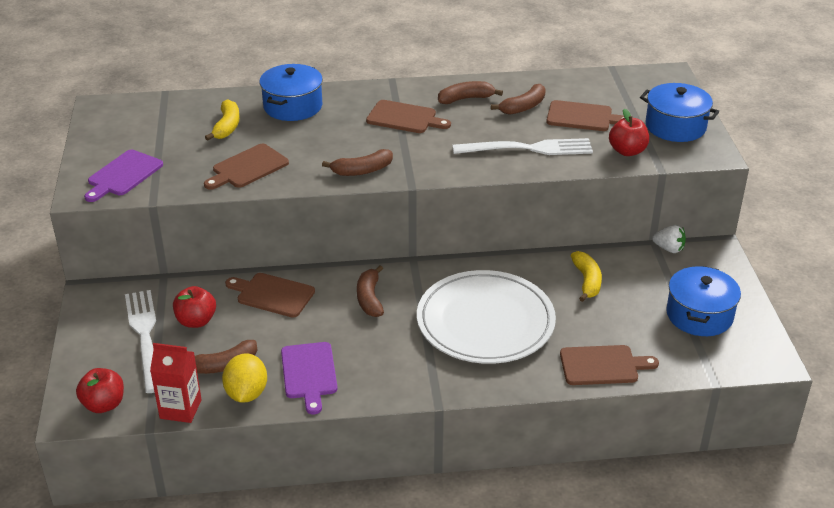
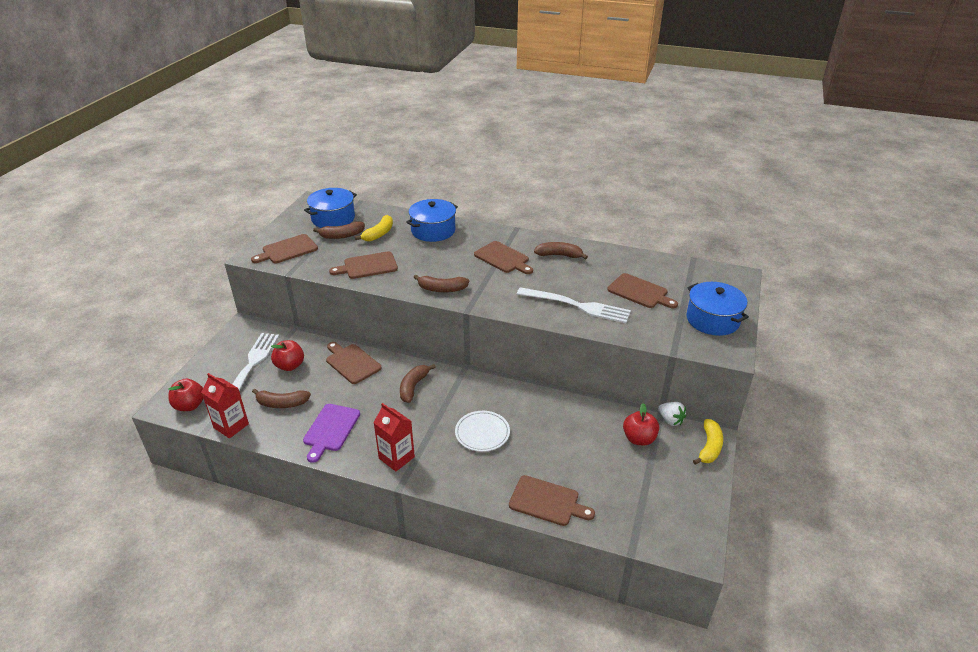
camera: 25 degrees right, 0 degrees up
(123, 175) = (287, 250): purple cutting board -> brown cutting board
(246, 393) = (279, 430): yellow lemon -> none
(410, 377) = (396, 457): none -> red carton
(485, 322) = (482, 433): white plate -> white plate, size x0.49
(523, 107) = (598, 272): brown banana -> brown banana (342, 235)
(587, 281) = (584, 426): yellow banana -> yellow banana (709, 447)
(627, 151) = (656, 329): red apple -> red apple (639, 439)
(699, 315) = (658, 486): blue pot -> blue pot (333, 218)

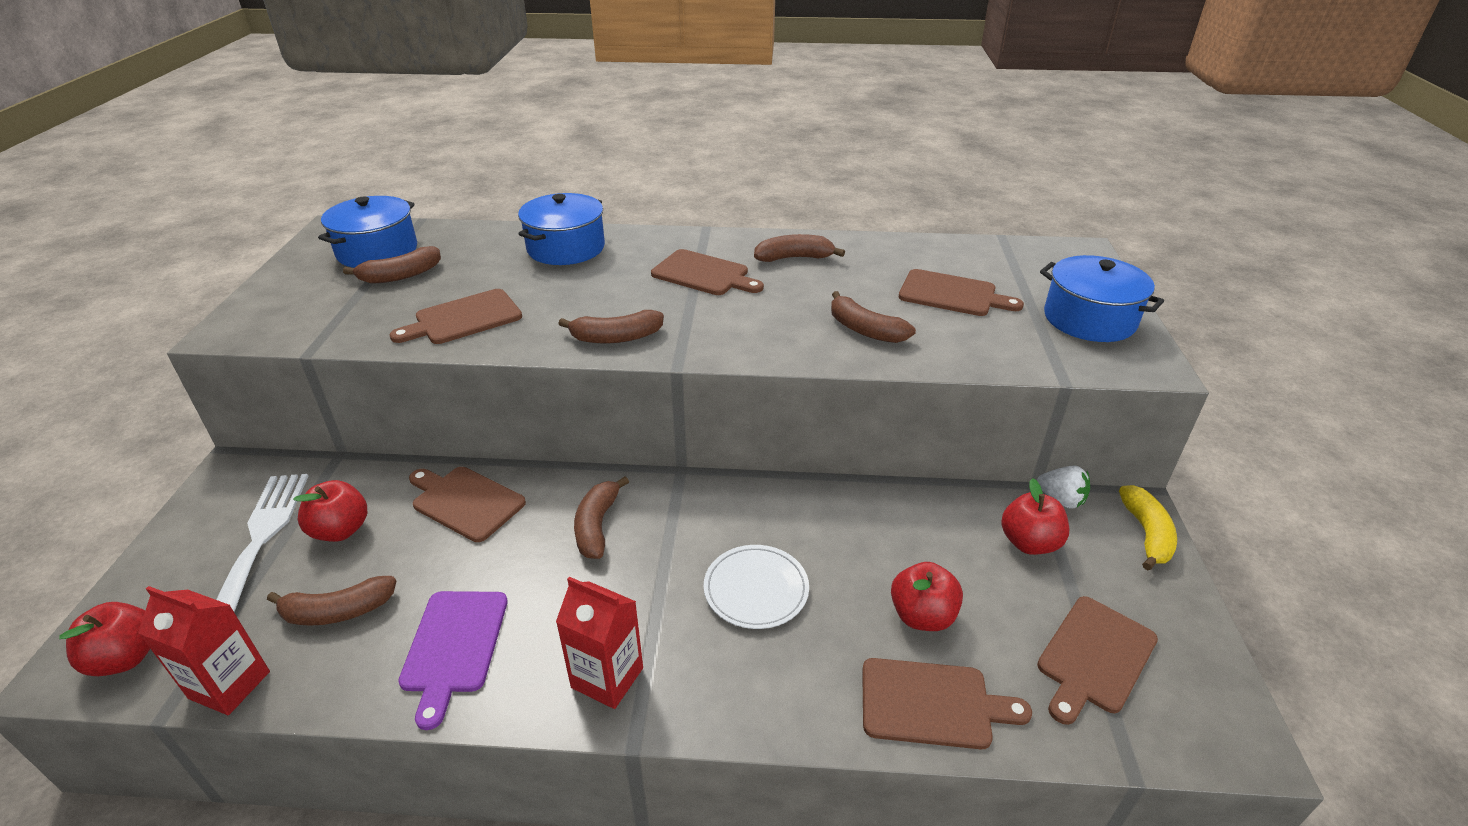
camera: 15 degrees left, 0 degrees up
(287, 250) = (297, 312): brown cutting board -> brown cutting board (1094, 657)
(379, 234) = (470, 264): yellow banana -> none
(562, 462) = (922, 616): none -> red apple
(577, 306) = (865, 330): white fork -> brown banana

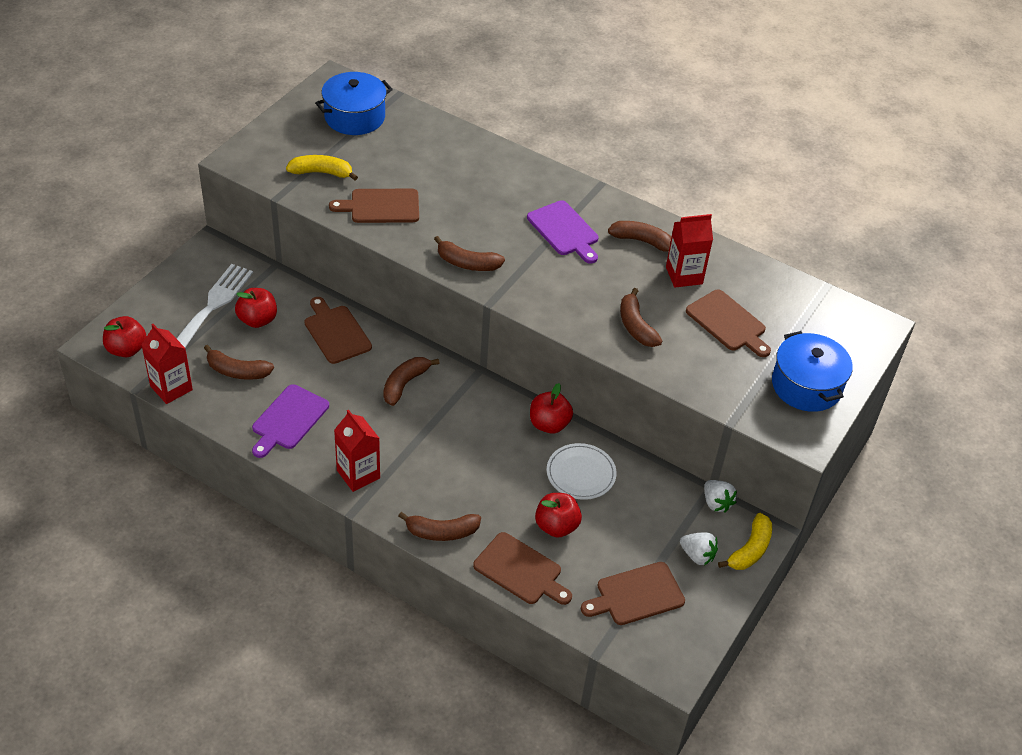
camera: 25 degrees right, 10 degrees up
(361, 310) = (321, 173): none -> yellow banana
(401, 275) = (359, 149): brown banana -> brown banana (442, 532)
(566, 248) = (484, 165): blue pot -> none
(704, 274) = (564, 231): brown cutting board -> purple cutting board
(756, 589) = (472, 466): white plate -> white plate (581, 473)
(865, 271) = (684, 275): none -> red carton
(1029, 543) = (665, 518): red apple -> red apple (549, 424)
(1105, 569) = (697, 555): none -> white strawberry

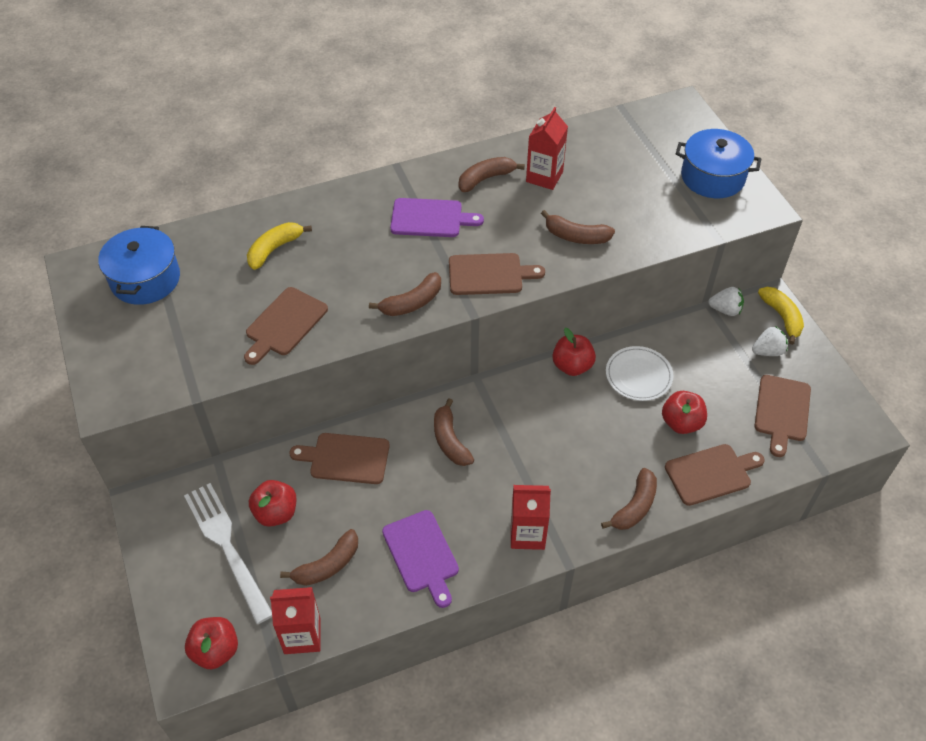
camera: 50 degrees left, 5 degrees up
(321, 173) = (196, 344): yellow banana -> yellow banana (274, 249)
(728, 323) = (616, 181): brown cutting board -> brown cutting board (489, 274)

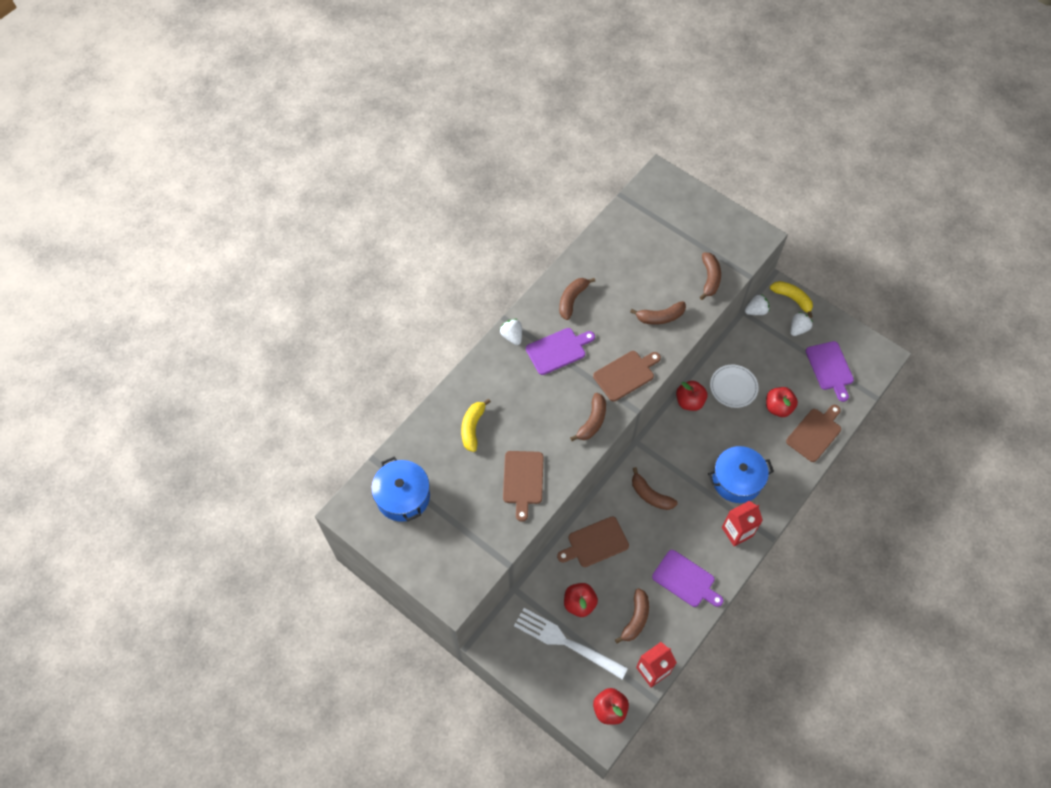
camera: 30 degrees left, 10 degrees up
(390, 184) = (512, 336): none -> white strawberry
(544, 177) = (609, 279): red carton -> none
(635, 506) = (786, 479): brown banana -> brown banana (710, 278)
(712, 177) = (715, 227): blue pot -> blue pot (737, 480)
(782, 411) = (830, 368): brown cutting board -> purple cutting board

